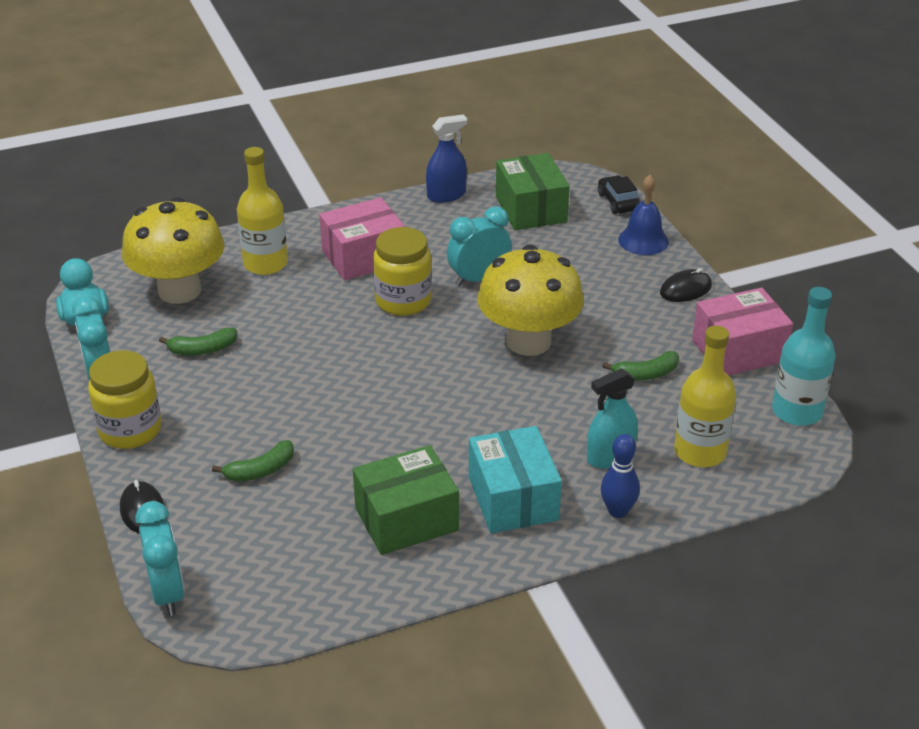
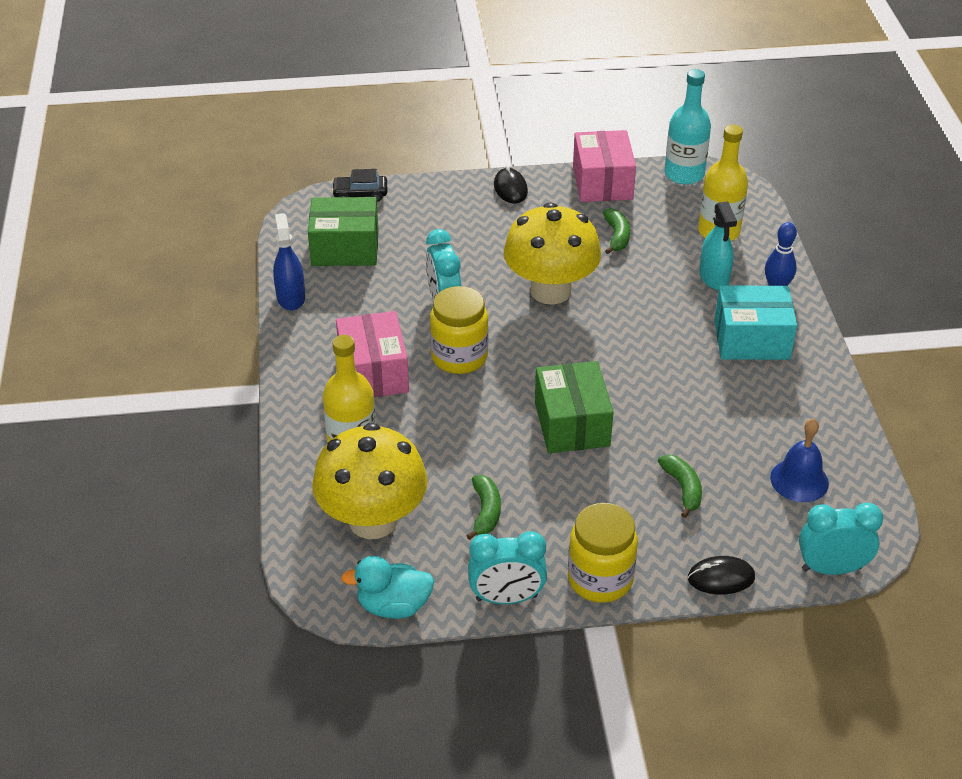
camera: 75 degrees left, 5 degrees up
(406, 519) = (764, 404): green box -> green box (572, 424)
(643, 240) = (428, 194): blue bell -> blue bell (799, 480)

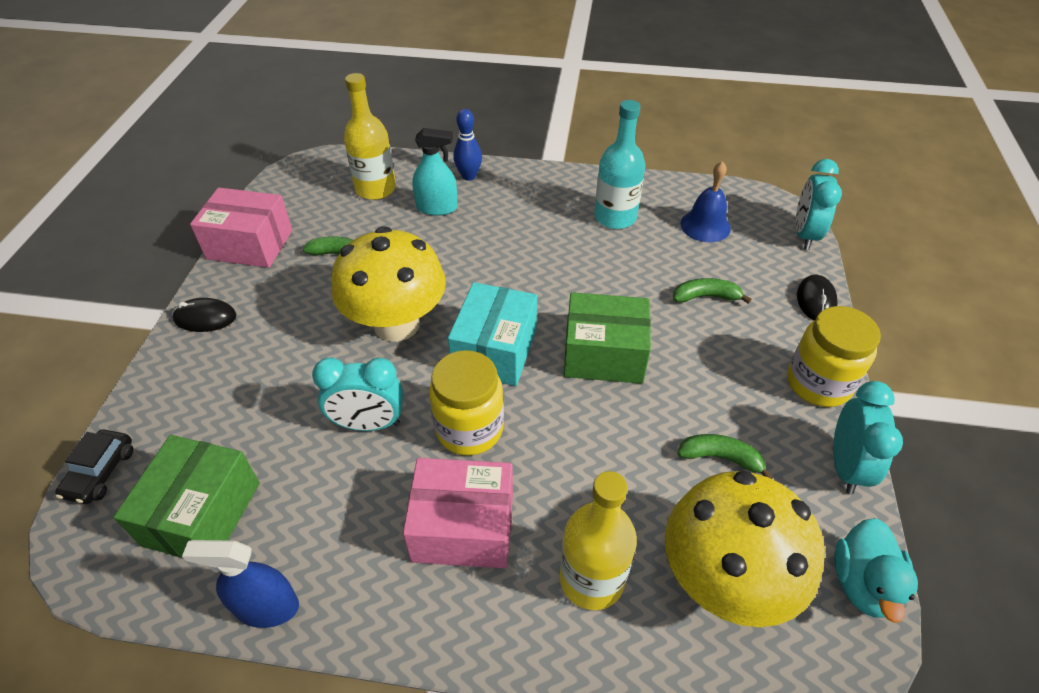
camera: 75 degrees left, 5 degrees up
(684, 174) = (279, 188): turquoise bottle -> turquoise bottle (615, 217)
(751, 339) = (528, 207): turquoise box -> turquoise box (495, 350)

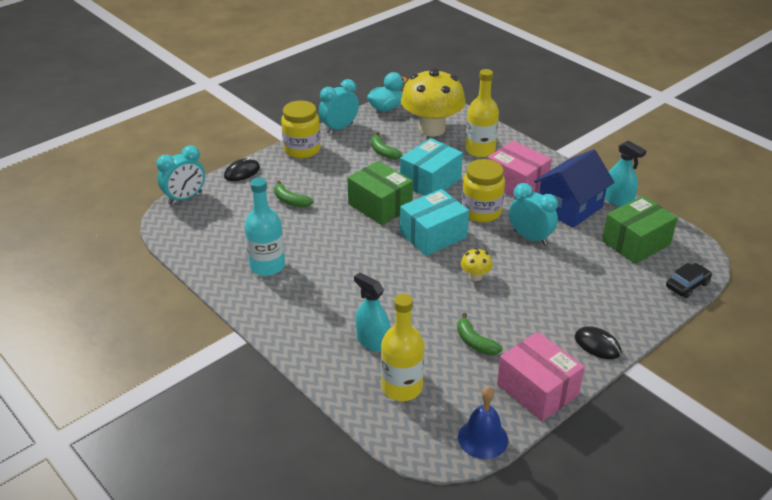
camera: 140 degrees left, 10 degrees down
(267, 607) = (618, 200): blue spray bottle -> turquoise spray bottle
(344, 527) = (569, 207): none -> blue house
(396, 324) = (475, 276): yellow mushroom -> yellow mushroom, size x0.41
(469, 176) = (319, 356): blue bowling pin -> none
(591, 441) = (430, 181): none -> turquoise box
(705, 226) = (226, 231): blue bell -> blue bell (483, 438)

